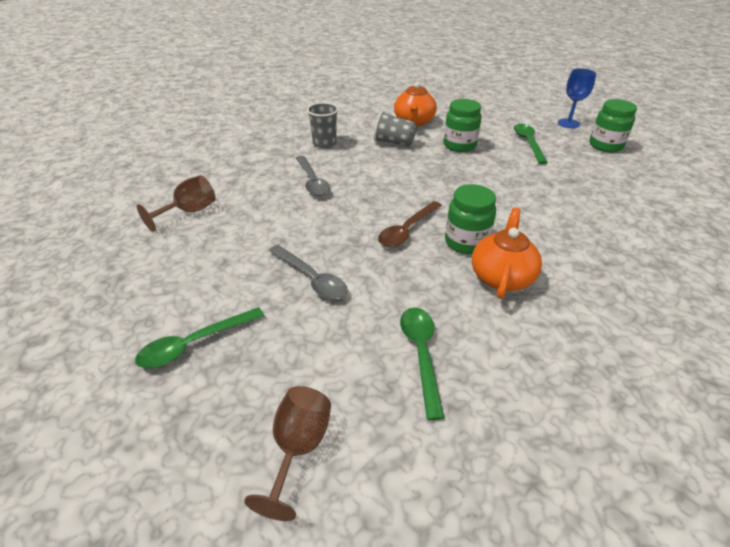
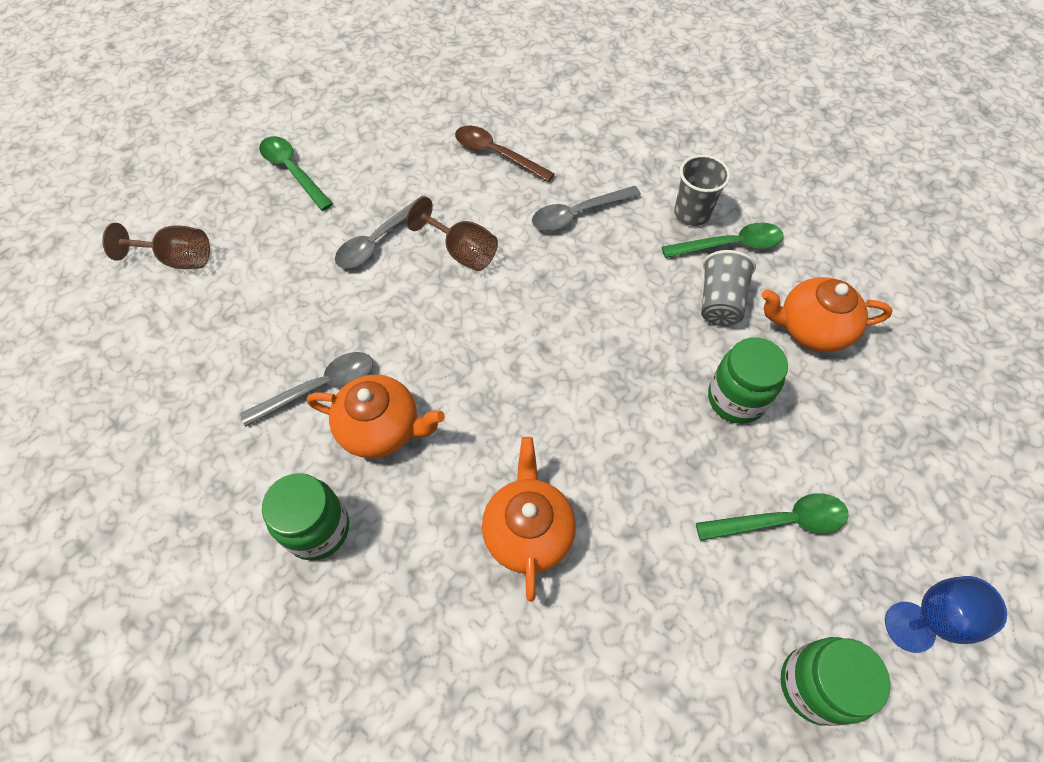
camera: 85 degrees right, 20 degrees up
(189, 212) = (493, 116): brown goblet -> brown goblet (462, 252)
(407, 230) = (474, 325): brown spoon -> brown spoon (496, 154)
(421, 354) = (264, 341): green spoon -> green spoon (730, 245)
(466, 242) = (451, 392): green jar -> green jar (318, 529)
(469, 312) = (320, 388): none -> grey spoon
(561, 216) = (528, 531): none -> orange teapot

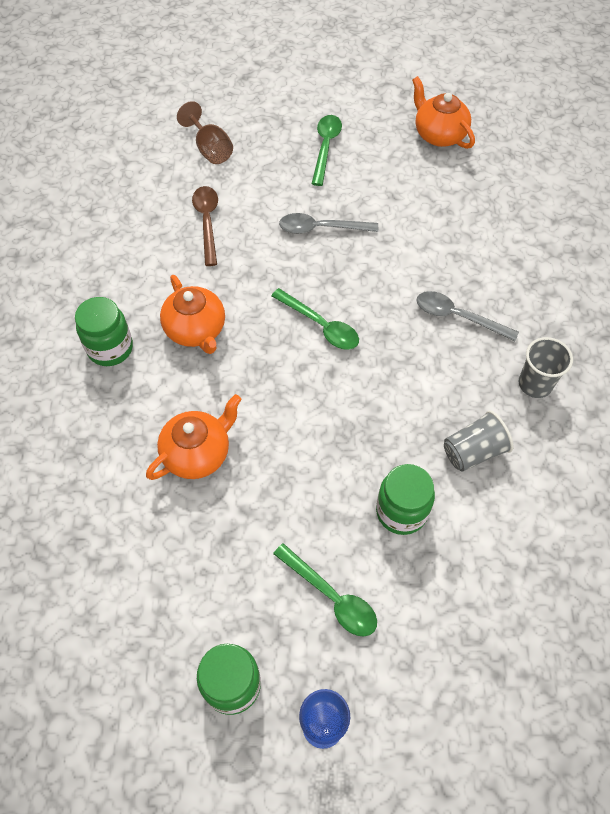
camera: 50 degrees right, 0 degrees up
(320, 388) = (194, 281): grey spoon -> none
(462, 252) = (358, 276): brown goblet -> none
(496, 154) = (457, 236): brown spoon -> brown spoon (207, 222)
(730, 245) = (532, 426): green spoon -> green spoon (320, 325)
(811, 329) = (511, 526): orange teapot -> orange teapot (439, 134)

